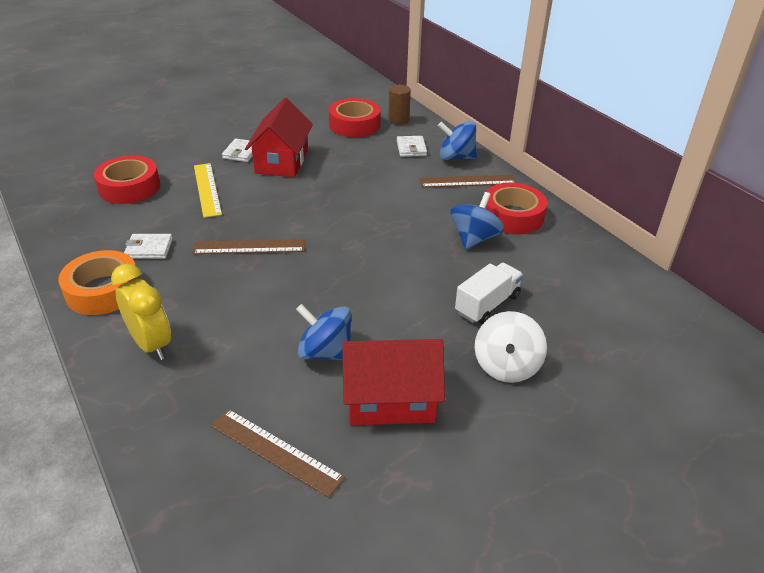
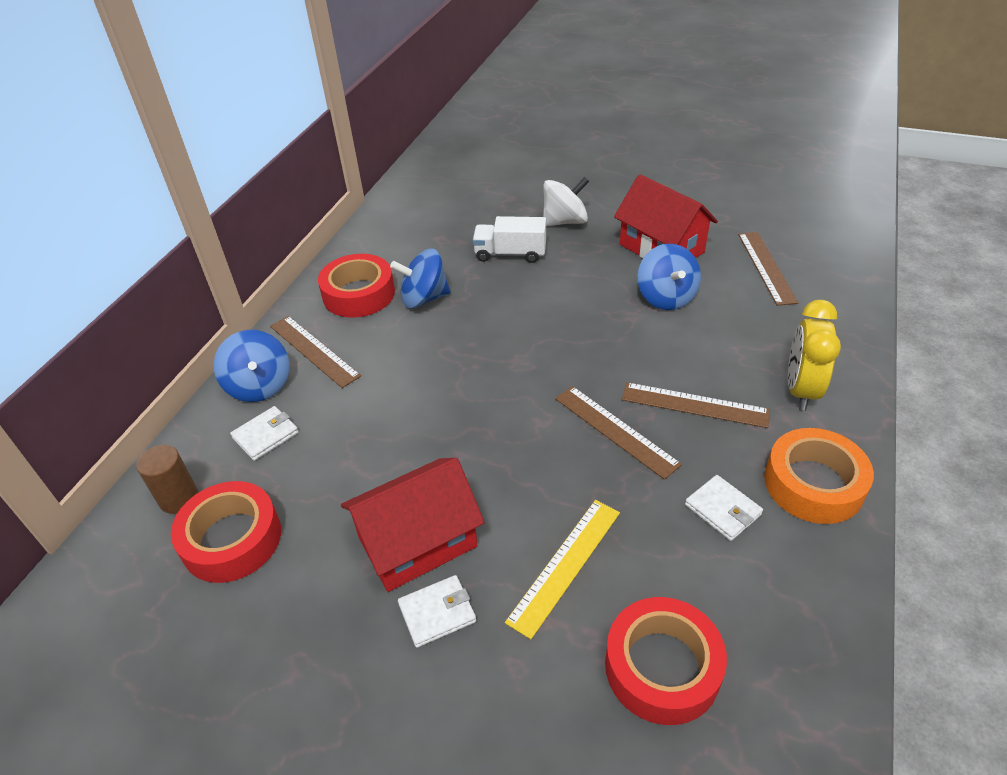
camera: 125 degrees left, 5 degrees up
(217, 288) = (694, 405): none -> brown ruler

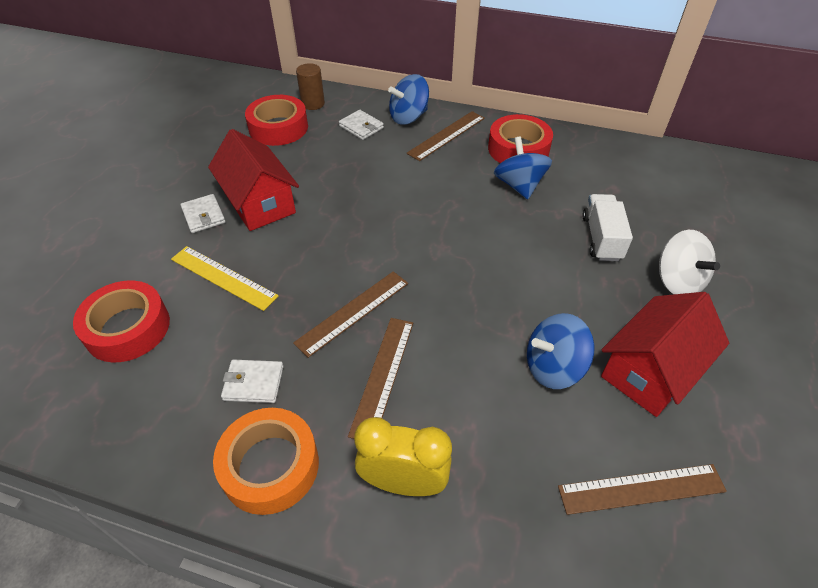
camera: 85 degrees right, 5 degrees up
(723, 510) = (253, 383): white wallet -> white wallet turned 45 degrees clockwise

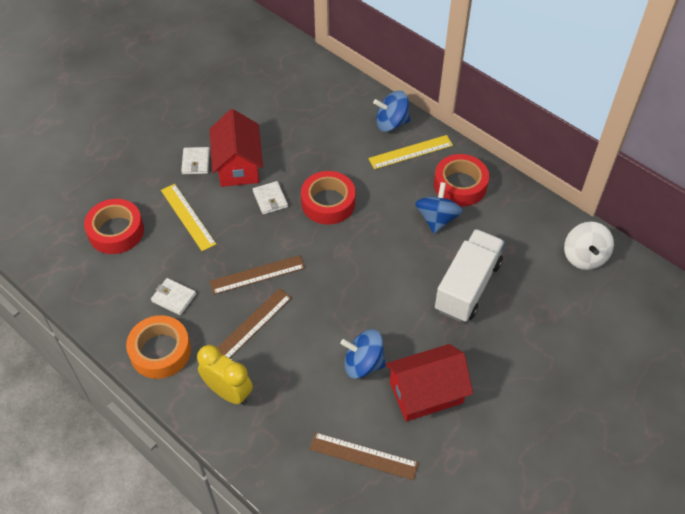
camera: 25 degrees right, 5 degrees up
(278, 128) = (284, 99): red tape -> red tape (328, 203)
(313, 104) = (322, 84): brown cylinder -> none
(361, 127) = (348, 120): white wallet -> white wallet (270, 199)
(447, 135) = (410, 152): brown ruler -> yellow ruler
(601, 238) = (467, 286): white truck -> white truck, size x1.57
(677, 281) = (497, 341): white spinning top -> white spinning top (584, 256)

